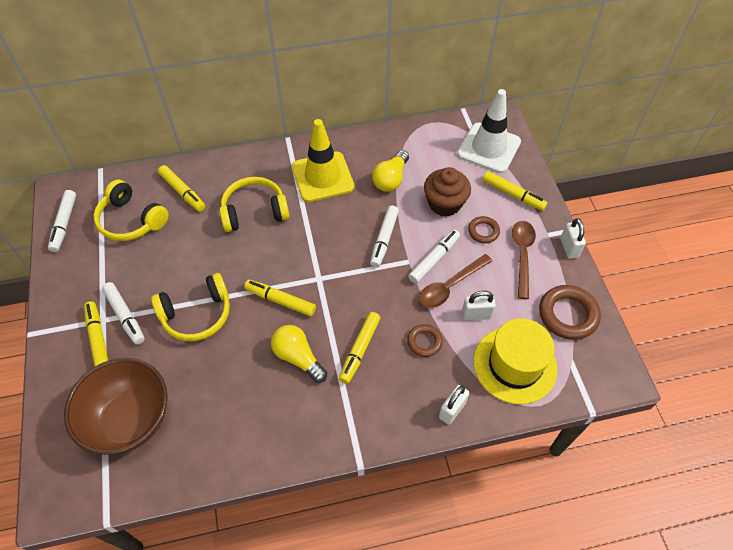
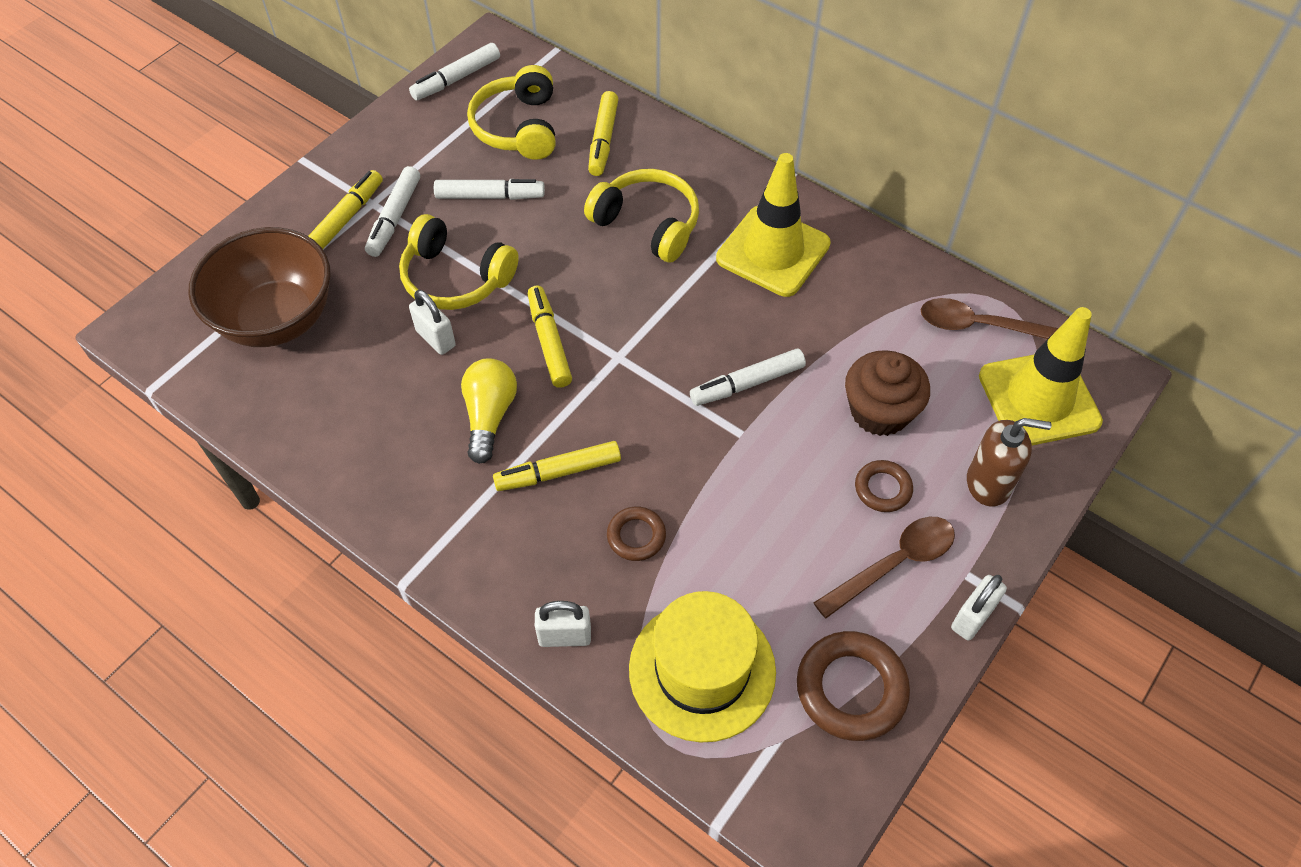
camera: 50 degrees right, 0 degrees up
(391, 179) = (851, 324): yellow light bulb -> none
(434, 259) = (774, 461): white marker -> white marker (490, 196)
(450, 286) = (751, 508): brown spoon -> brown spoon (980, 326)
(476, 315) = (736, 570): white padlock -> white padlock (436, 338)
(489, 148) = (1038, 399): white traffic cone -> yellow traffic cone
(513, 194) = (988, 483): yellow marker -> brown soap dispenser

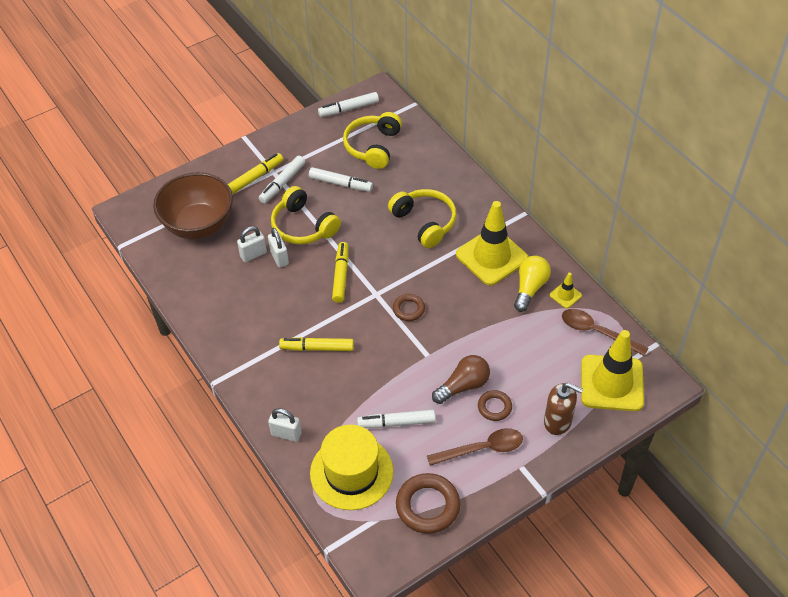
camera: 20 degrees right, 5 degrees down
(489, 416) = (292, 307): yellow light bulb -> yellow light bulb (530, 288)
(603, 140) = (419, 166): yellow marker -> none
(636, 536) = (345, 393): brown ring -> brown ring (408, 309)
(747, 383) = (443, 328): white marker -> white marker (396, 423)
(819, 468) = (463, 386): none -> brown light bulb
(879, 411) = (513, 364): brown cupcake -> none
(909, 282) = (565, 295): none -> yellow traffic cone
(972, 618) = (513, 490): white padlock -> white padlock (253, 254)

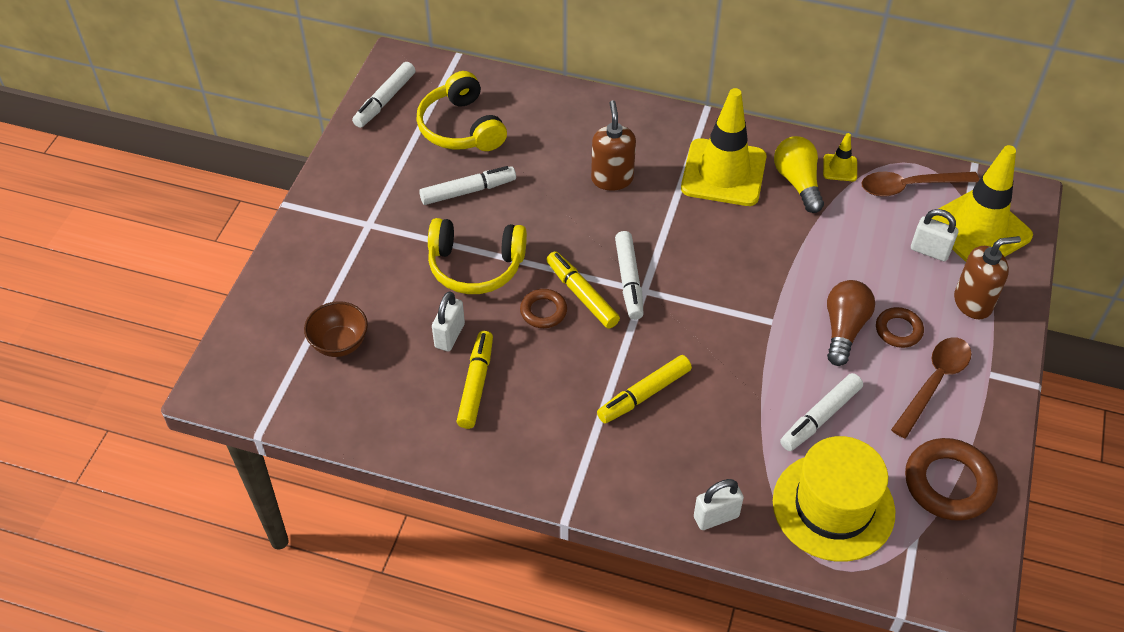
camera: 40 degrees left, 0 degrees up
(198, 225) = (339, 343): brown bowl -> brown bowl, size x0.51
(256, 177) = (353, 243): yellow marker -> yellow marker (476, 384)
(279, 257) = (486, 319): white padlock -> white padlock (930, 251)
(282, 183) = (395, 231): white marker -> white marker (629, 280)
(408, 309) = (698, 284): brown ring -> brown ring (543, 311)
(424, 222) = (612, 179): yellow headphones -> brown soap dispenser

